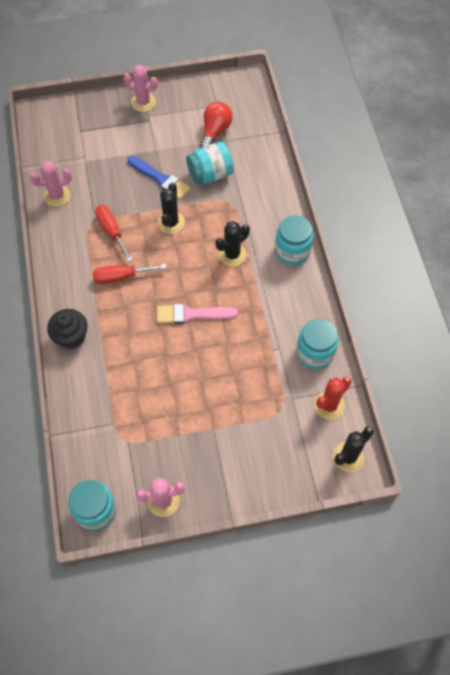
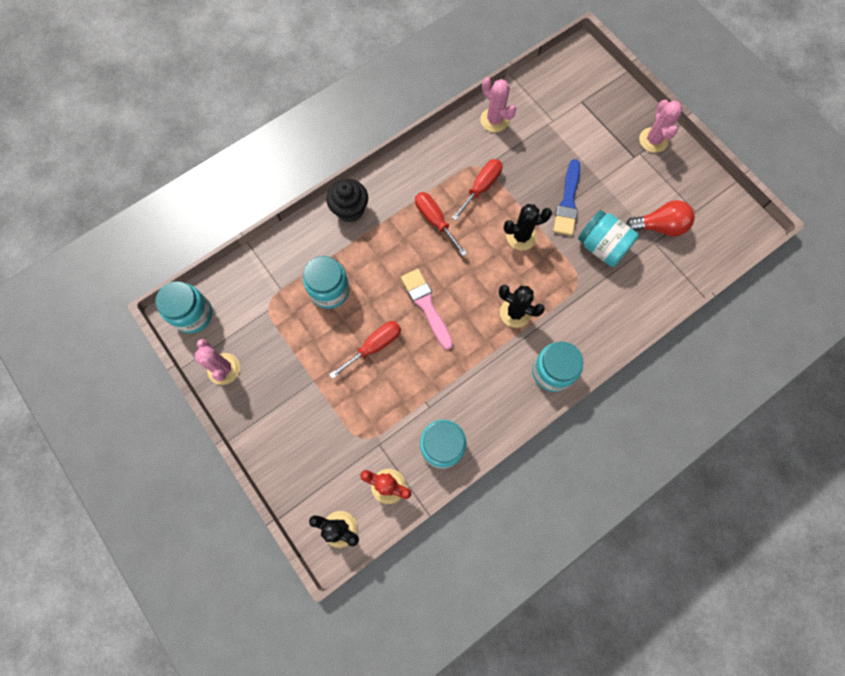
camera: 65 degrees right, 10 degrees up
(137, 383) = (329, 290): none -> turquoise jar
(206, 368) = (374, 346): none -> red screwdriver

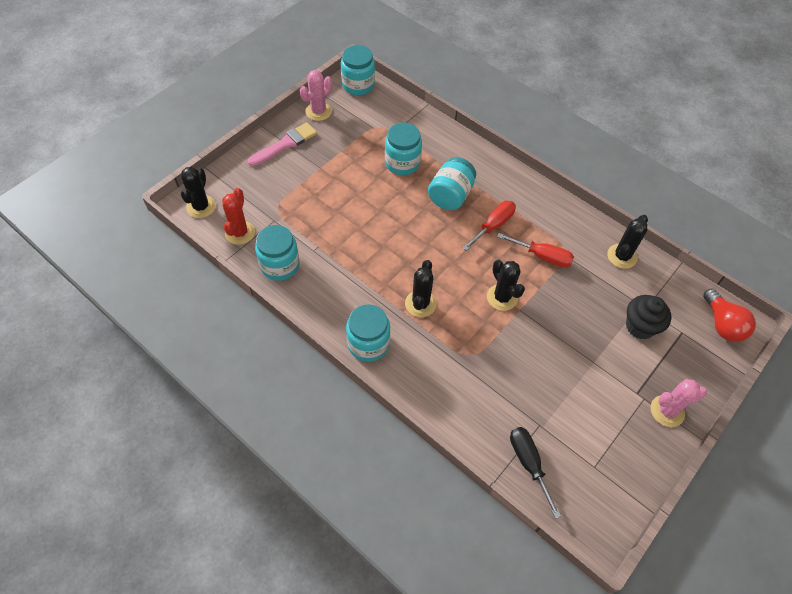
camera: 75 degrees right, 15 degrees down
(350, 210) = (482, 162): black cupcake -> black cupcake (640, 326)
(374, 346) = (360, 202): red screwdriver -> none
(426, 305) = (408, 232): pink brush -> pink brush (285, 144)
(494, 120) = (622, 256): pink cactus -> black cactus
(568, 202) = (555, 334): blue brush -> none
(602, 247) = (516, 372): turquoise jar -> turquoise jar (450, 195)
(659, 226) = (560, 428): red light bulb -> red light bulb (722, 324)
(687, 261) = (528, 463): none -> black screwdriver

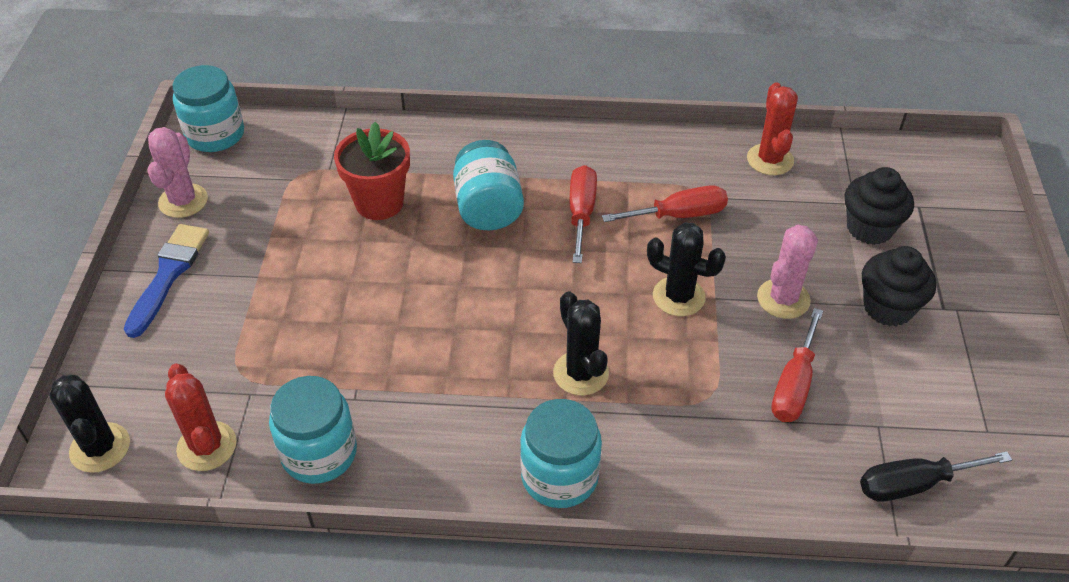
camera: 35 degrees left, 10 degrees down
(285, 144) = (168, 274): pink brush -> blue brush
(402, 163) = (379, 203): turquoise jar -> red flower pot
(517, 377) = (794, 385): none -> red screwdriver
(528, 463) = (913, 484): black screwdriver -> black screwdriver turned 45 degrees counterclockwise
(606, 373) = (888, 307): none -> black cupcake
(622, 256) = (770, 160): black cactus -> red cactus
(667, 411) = (994, 307): pink cactus -> pink cactus (783, 299)
(722, 324) = (949, 171): red light bulb -> none

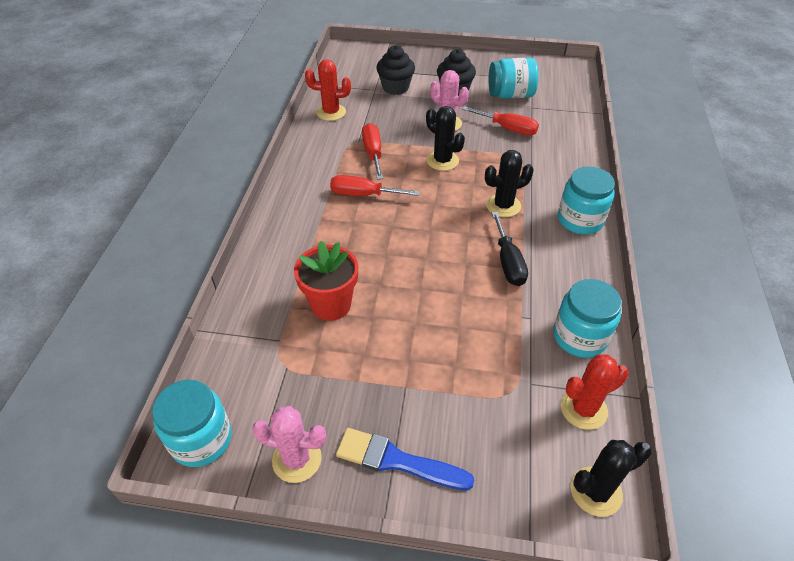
camera: 85 degrees left, 0 degrees up
(488, 208) = (349, 241): turquoise jar -> turquoise jar (510, 95)
(678, 296) = (442, 161): black cactus -> black cactus turned 75 degrees counterclockwise
(913, 484) = (565, 103): black screwdriver -> black screwdriver (508, 262)

